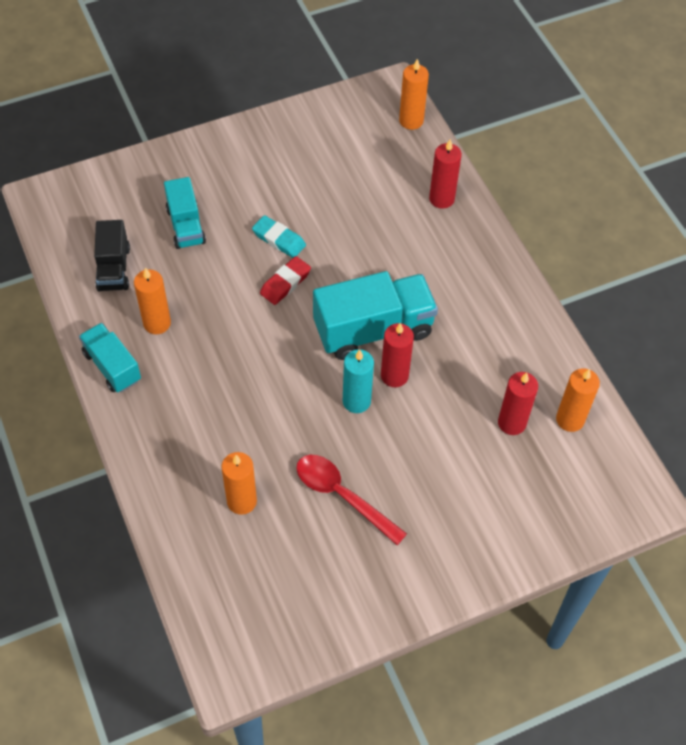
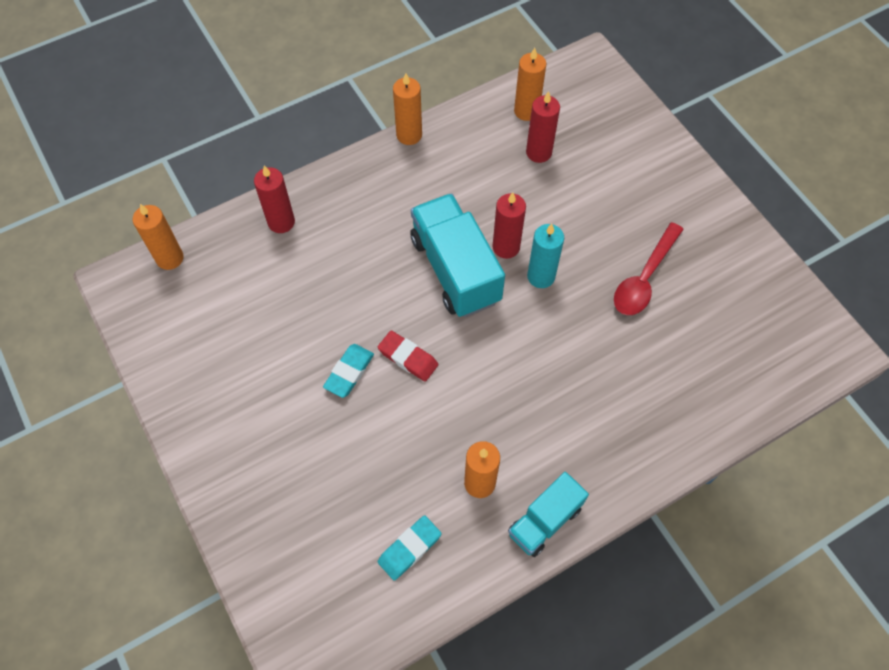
camera: 95 degrees left, 5 degrees up
(113, 268) = (409, 549): black truck -> turquoise eraser
(186, 226) = (338, 476): turquoise truck -> none
(242, 501) = (672, 363): orange candle -> orange candle (409, 135)

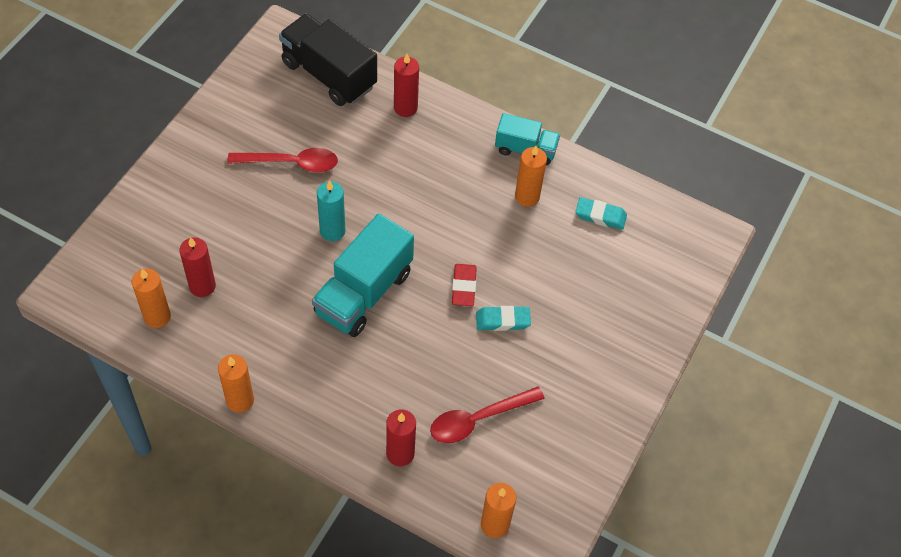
camera: 125 degrees left, 5 degrees down
(267, 296) = (478, 419): none -> red spoon
(506, 247) = (319, 267): red candle -> red candle (405, 108)
(753, 367) = (329, 74): none -> black truck

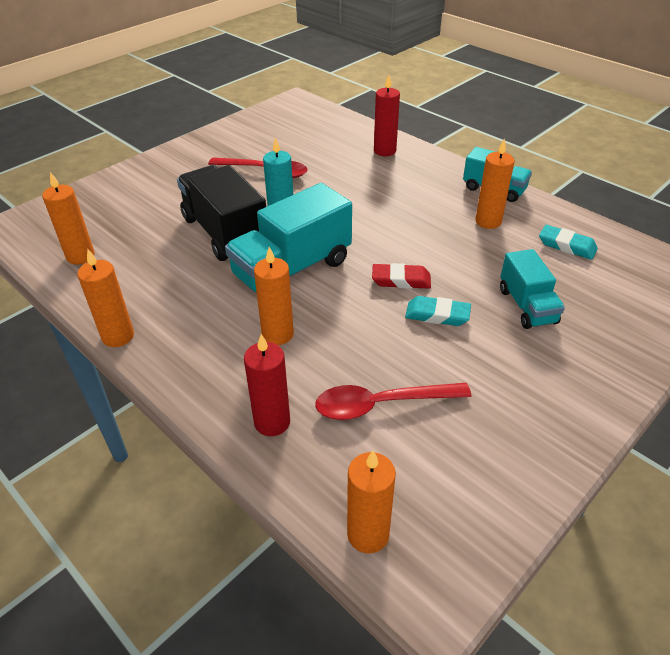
camera: 20 degrees right, 15 degrees down
(202, 286) = (137, 241): red candle -> none
(329, 74) = (324, 125): black truck -> black truck (225, 233)
(376, 369) = (277, 334): none -> orange candle
(464, 287) = (401, 280): red eraser -> red eraser turned 75 degrees clockwise
(574, 295) = (527, 306): none -> turquoise truck

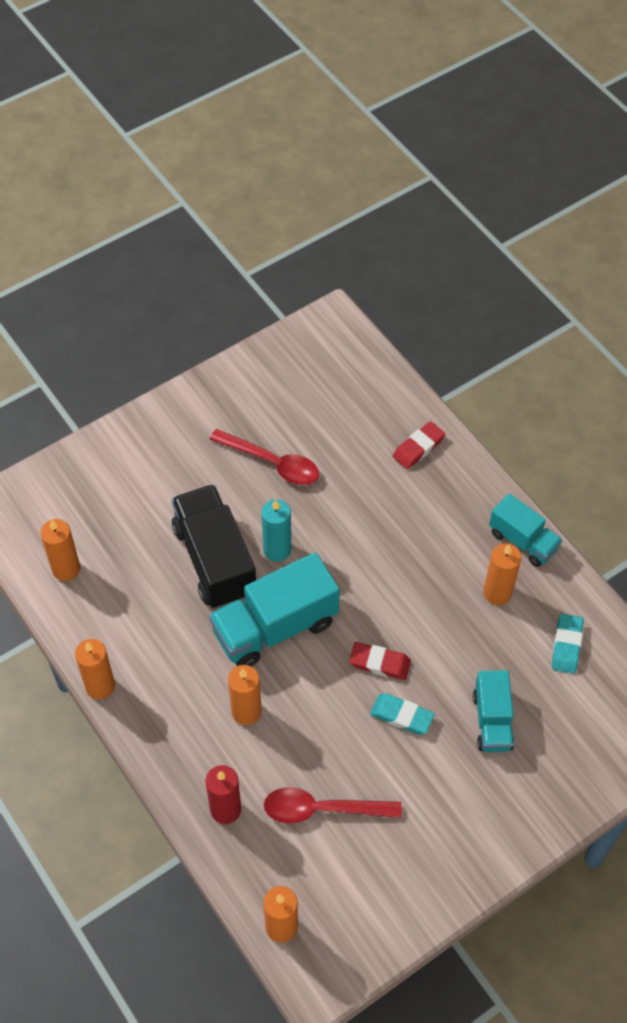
camera: 10 degrees right, 15 degrees up
(384, 151) = (418, 447): red candle -> red eraser
(566, 246) = (566, 645): turquoise eraser -> turquoise eraser turned 60 degrees clockwise

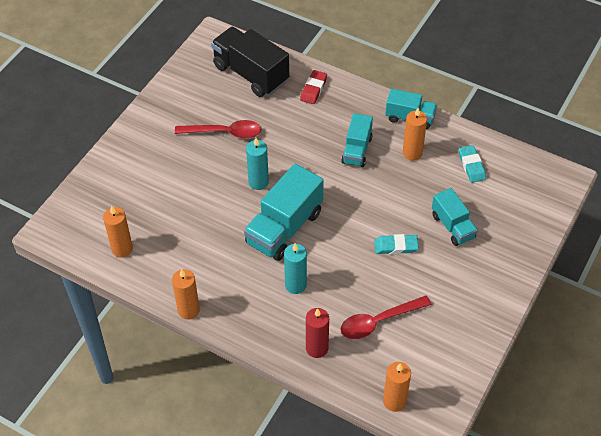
camera: 25 degrees left, 5 degrees down
(215, 560) = (221, 204): black truck -> black truck (251, 74)
(246, 712) = (295, 285): orange candle -> turquoise candle
(379, 663) = (364, 222): red eraser -> none
(426, 558) = (357, 150): none -> turquoise truck

